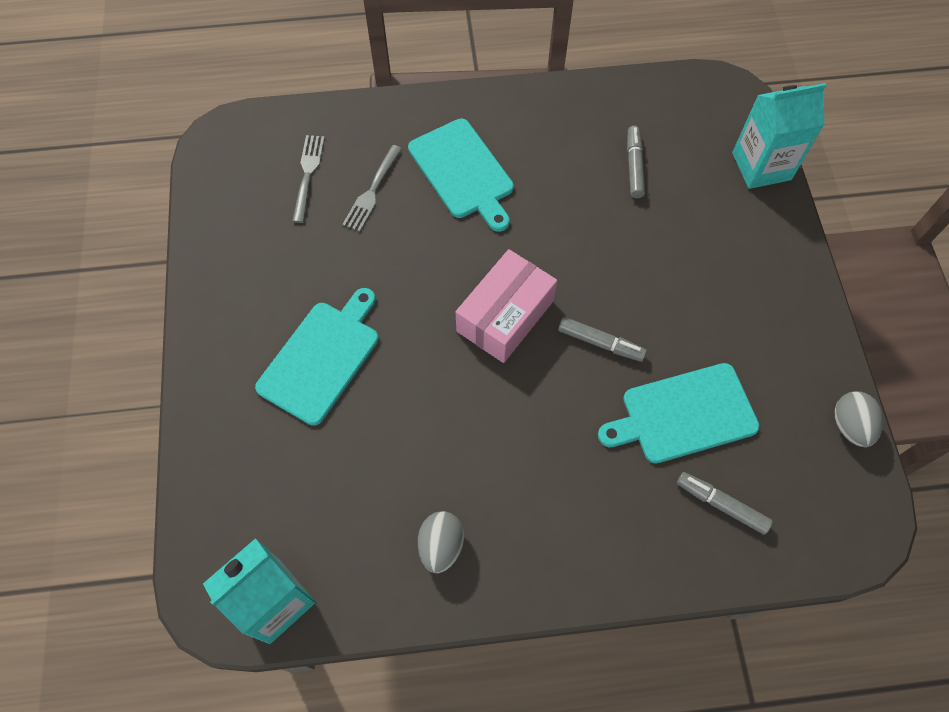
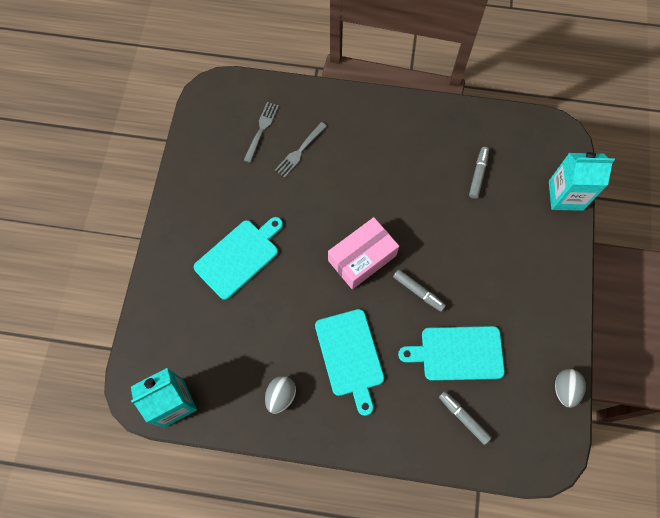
camera: 15 degrees right, 5 degrees up
(463, 172) = (362, 152): turquoise cutting board -> turquoise cutting board (350, 356)

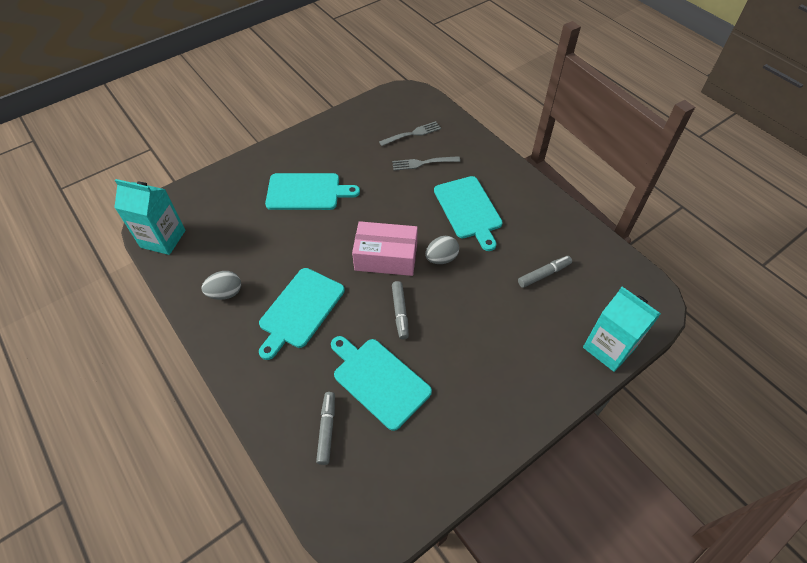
camera: 45 degrees right, 15 degrees down
(377, 165) = (468, 210): none -> turquoise cutting board
(564, 389) = (435, 492): grey egg -> grey egg (441, 258)

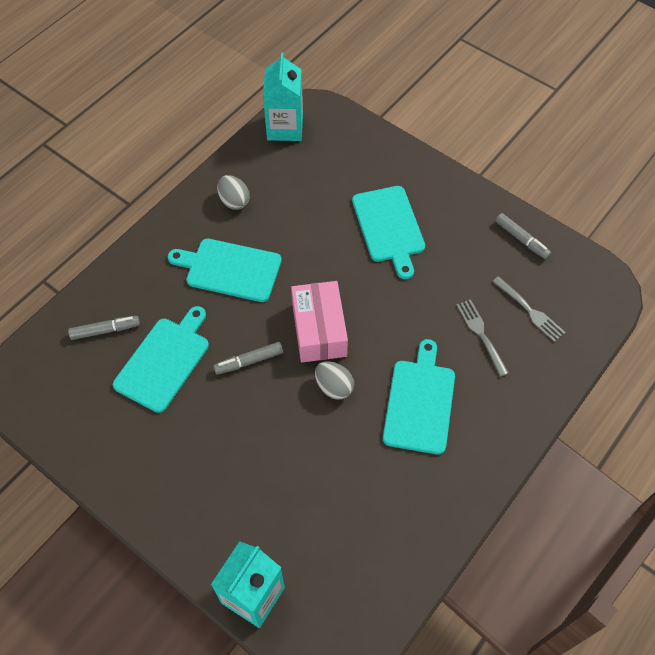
camera: 75 degrees right, 5 degrees up
(468, 210) = (420, 402): turquoise cutting board -> turquoise cutting board turned 135 degrees clockwise
(543, 274) = (342, 506): grey marker -> grey marker (521, 239)

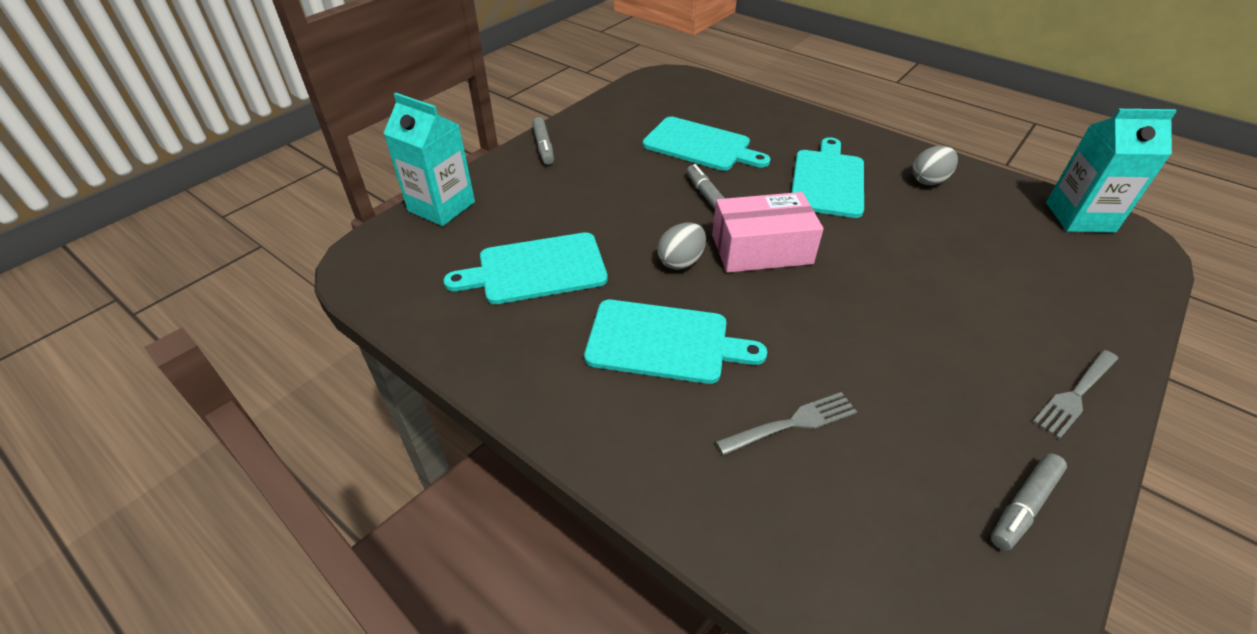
camera: 90 degrees right, 15 degrees down
(105, 330) = (729, 113): grey marker -> grey marker (543, 146)
(389, 227) = (959, 318): turquoise cutting board -> turquoise cutting board (536, 269)
(529, 310) = (860, 502): grey fork -> grey fork (1075, 394)

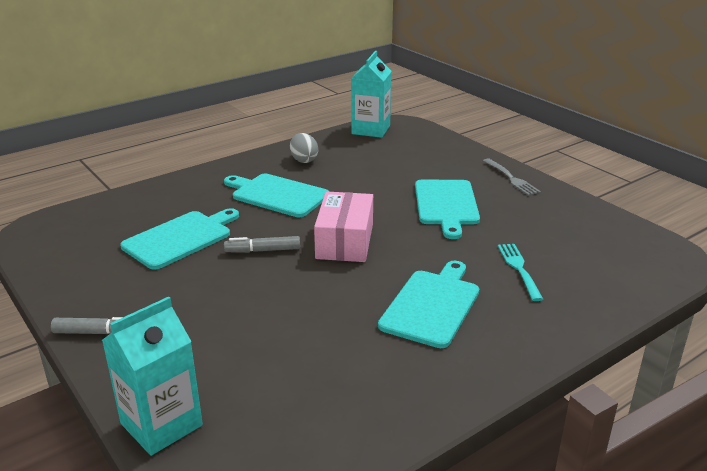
camera: 75 degrees left, 15 degrees down
(536, 269) = (313, 361): turquoise cutting board -> turquoise cutting board (446, 205)
(681, 261) = (341, 280): grey egg -> none
(791, 424) = (519, 269): grey fork -> turquoise fork
(1024, 506) = (581, 215): grey marker -> none

